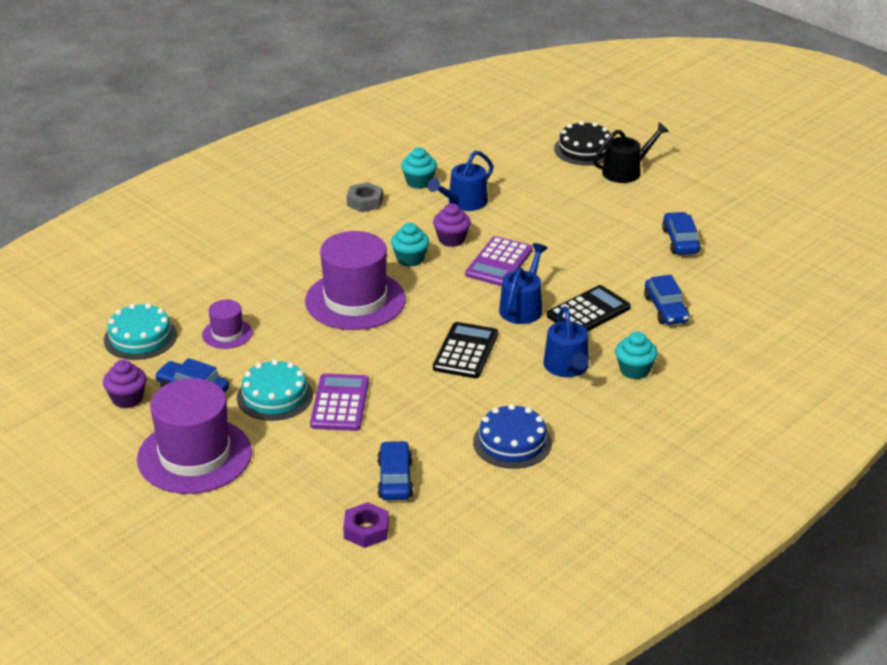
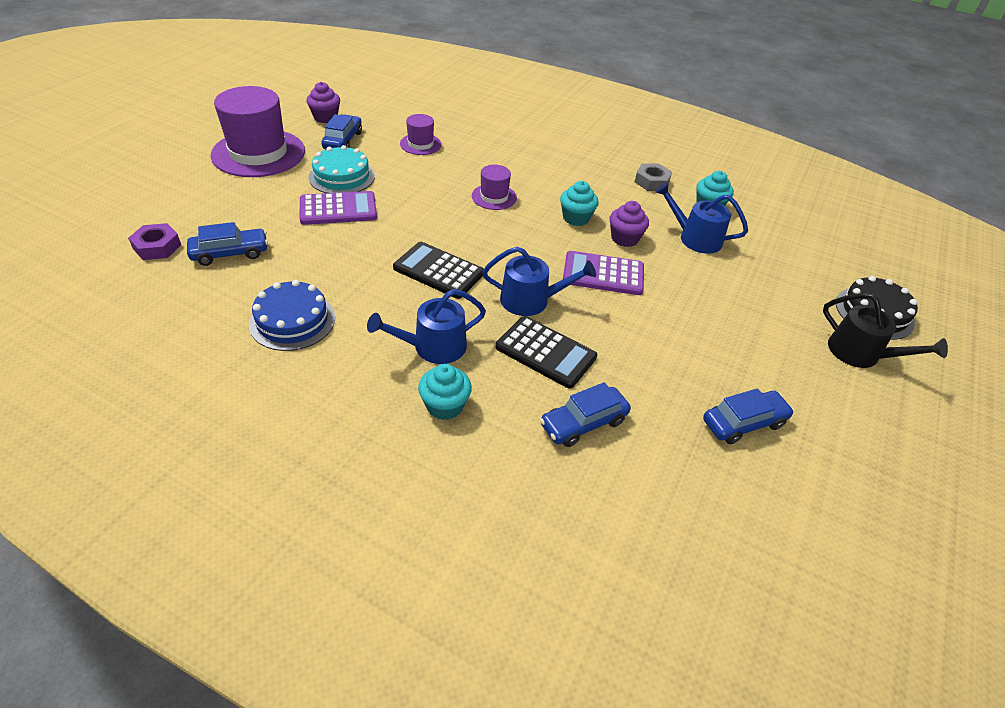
camera: 70 degrees right, 10 degrees up
(140, 337) = (402, 111): turquoise cake -> none
(355, 300) = (494, 197): purple hat -> purple hat, size x0.48
(466, 351) = (438, 271): black calculator -> black calculator turned 150 degrees counterclockwise

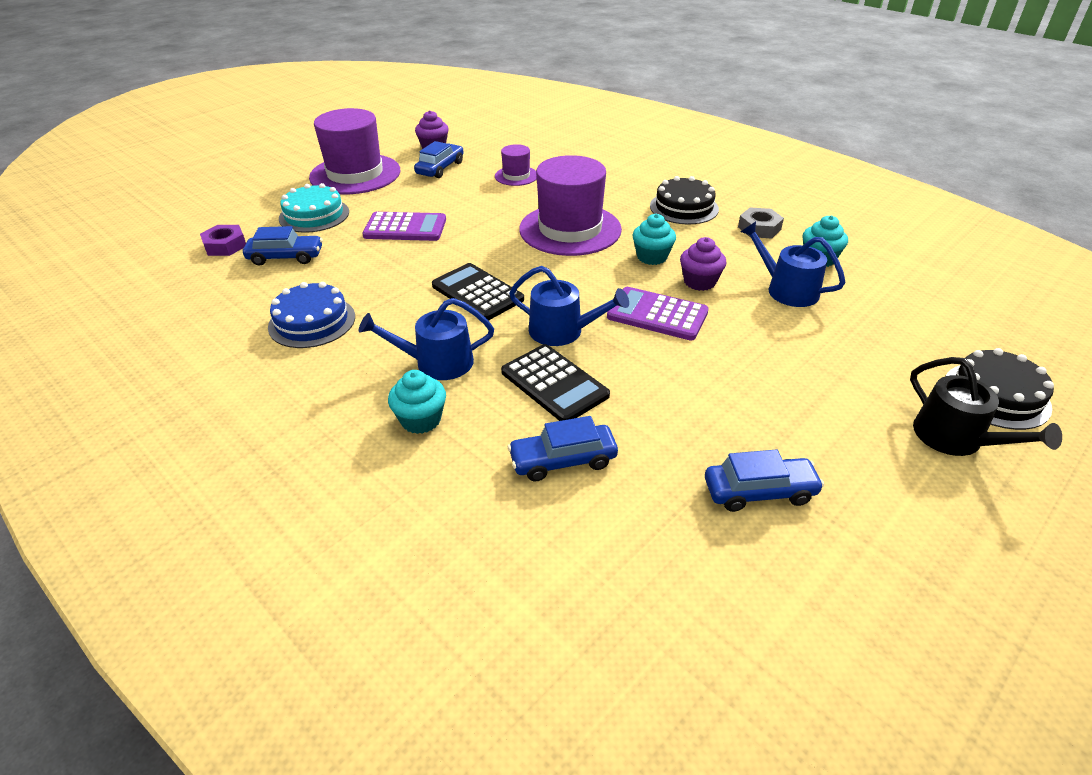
camera: 20 degrees right, 5 degrees down
(342, 176) = (423, 199): turquoise cake -> turquoise cake (314, 215)
(494, 197) = (570, 229): purple hat -> purple hat, size x2.07
(583, 166) = (684, 207): none -> black cake

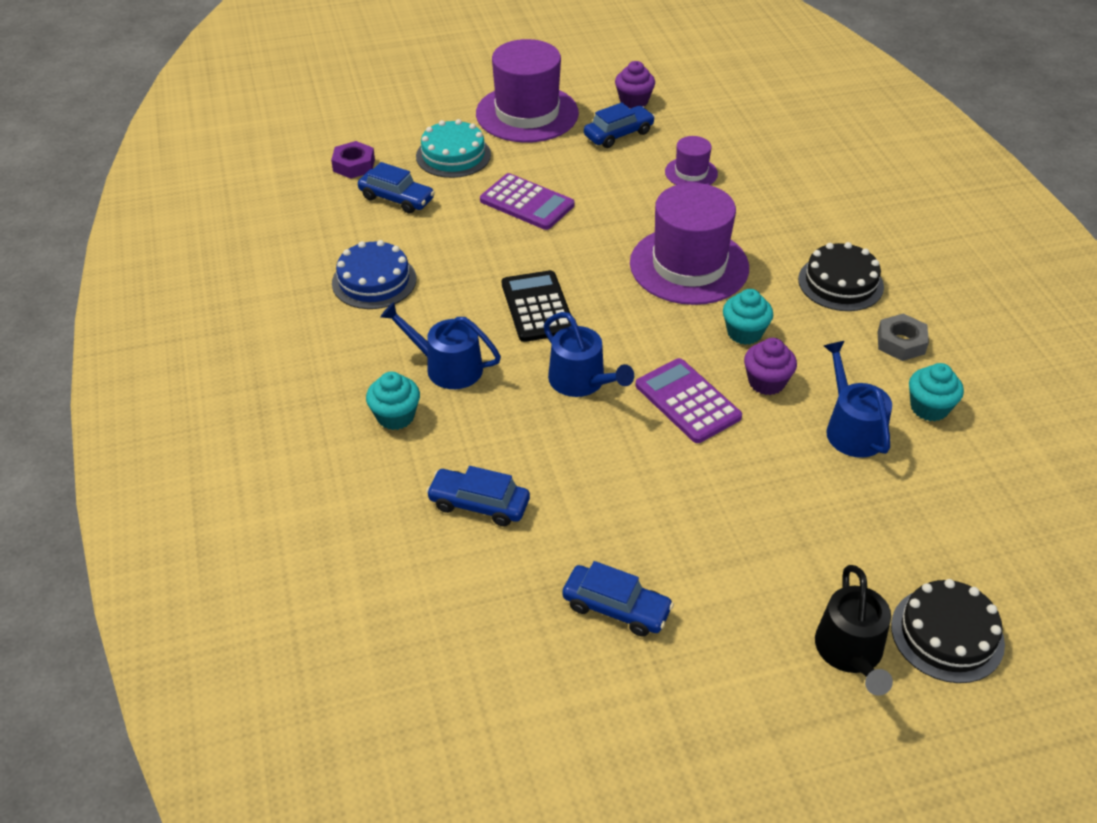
camera: 30 degrees right, 5 degrees up
(554, 384) = (529, 431): black calculator -> none

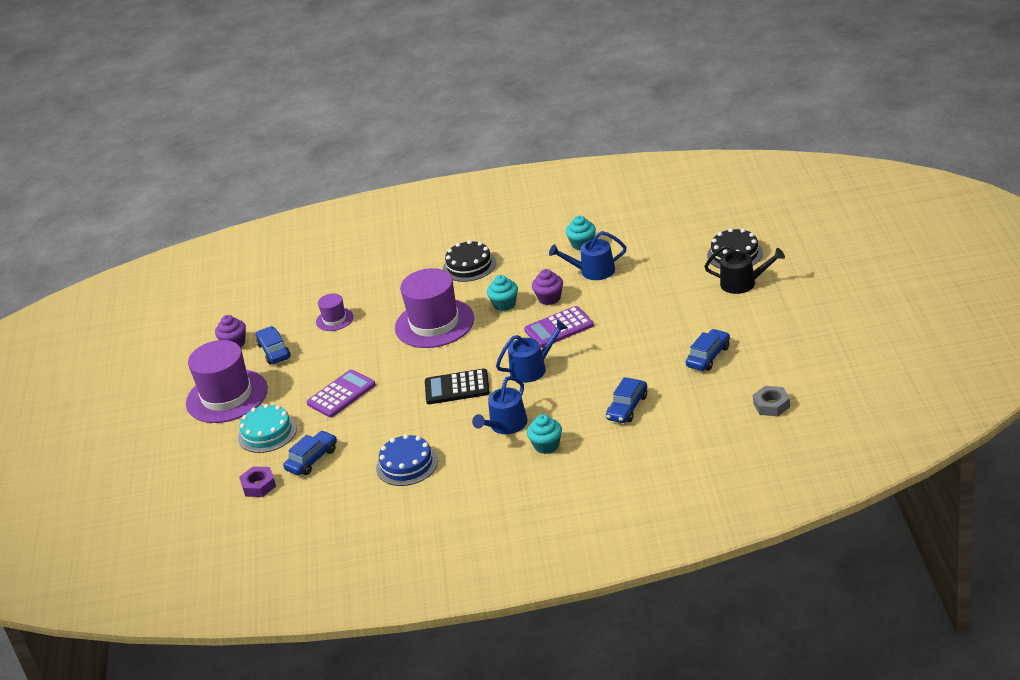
camera: 75 degrees left, 10 degrees down
(901, 343) = (528, 249): grey nut -> grey nut (771, 405)

